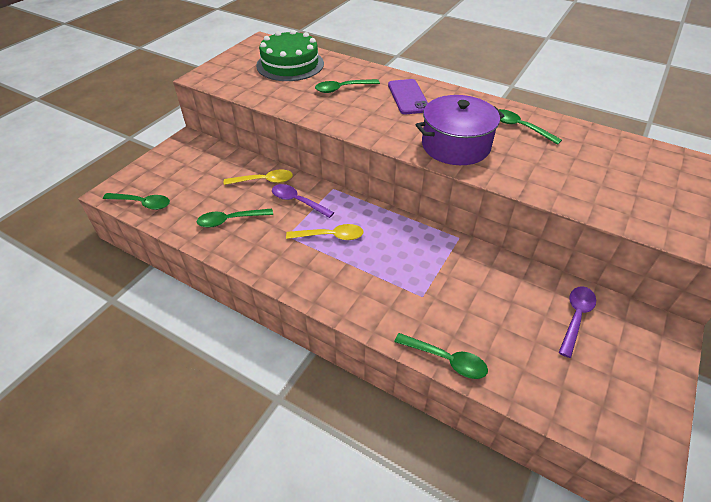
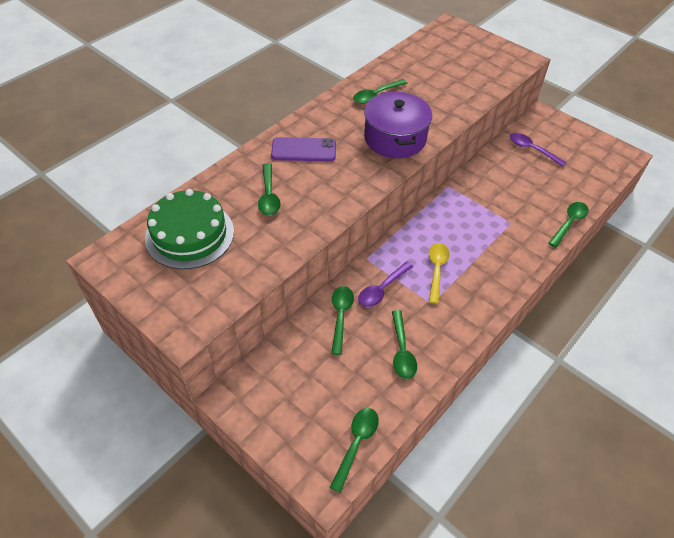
camera: 80 degrees left, 5 degrees up
(264, 181) = (340, 316): yellow spoon -> green spoon

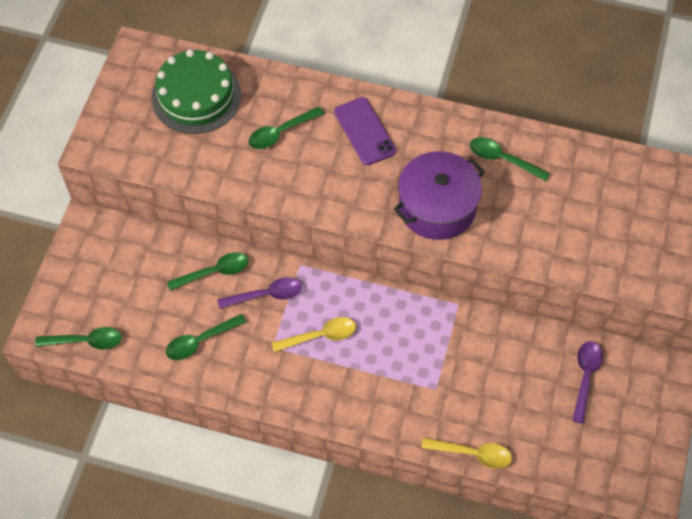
camera: 65 degrees right, 10 degrees up
(382, 289) = (266, 295): purple spoon -> purple spoon turned 150 degrees clockwise
(569, 223) = (473, 454): green spoon -> yellow spoon

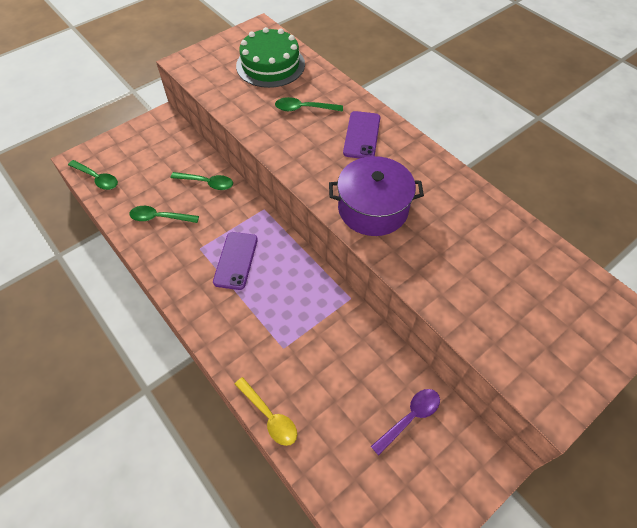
camera: 35 degrees right, 5 degrees down
(266, 295) = (225, 214): purple spoon -> none
(320, 336) = (236, 260): yellow spoon -> purple phone
(502, 159) = (452, 204): green spoon -> none

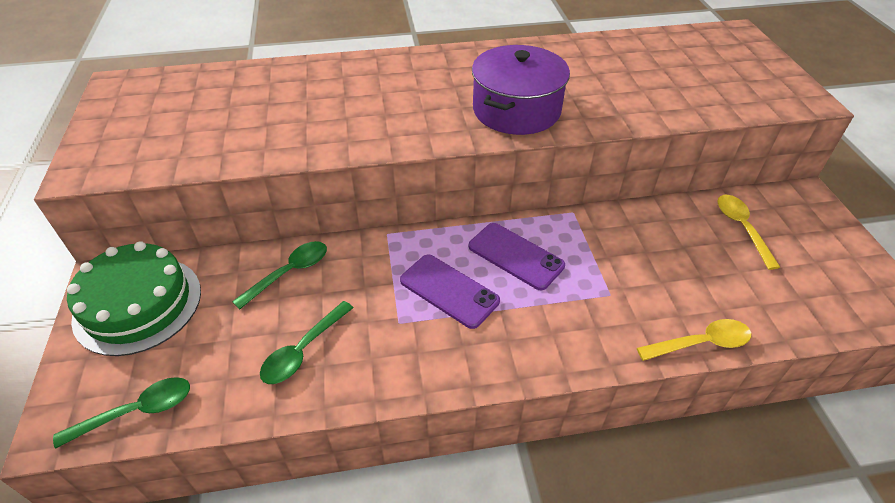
camera: 60 degrees left, 10 degrees down
(270, 65) = (202, 99): green cake -> green cake (138, 304)
(303, 109) = (313, 101): green spoon -> none
(362, 135) = (402, 78): purple phone -> purple phone (515, 256)
(410, 417) = (741, 228): purple spoon -> yellow spoon

